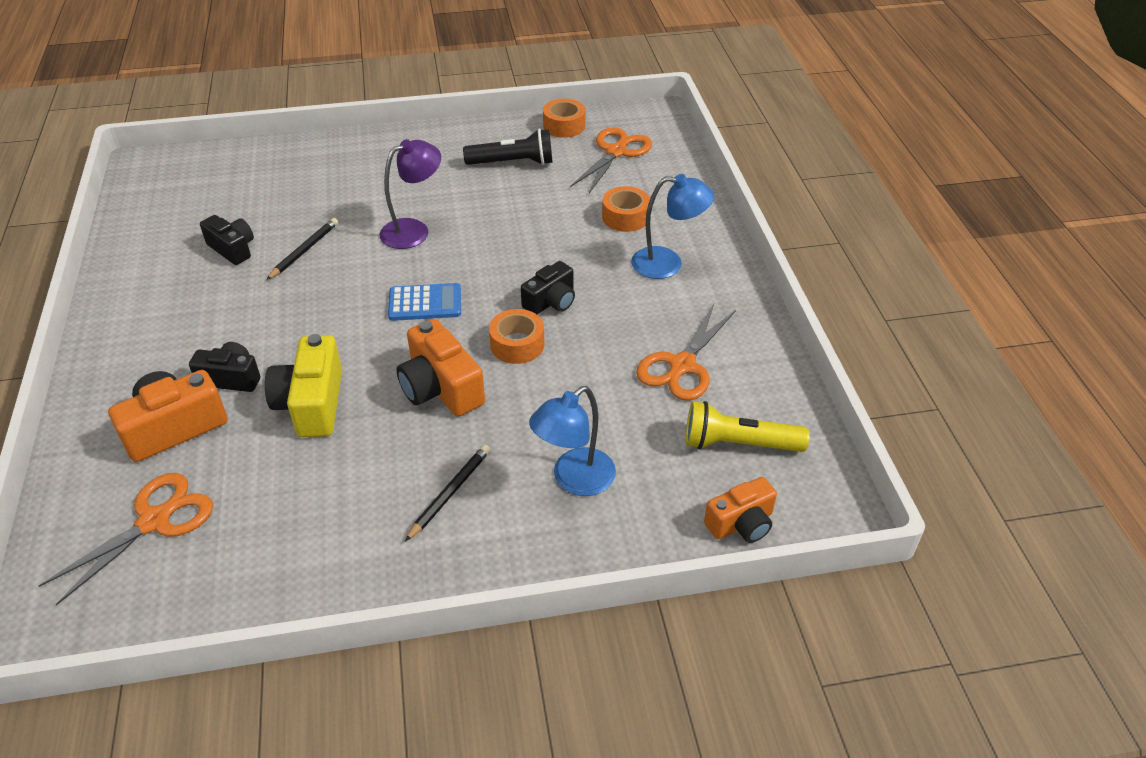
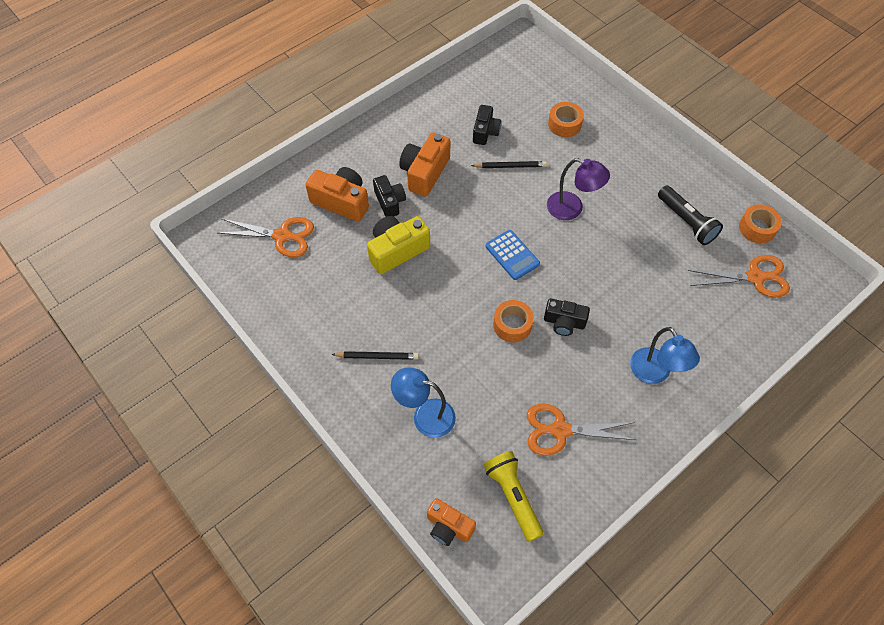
camera: 60 degrees right, 15 degrees up
(441, 388) = (449, 305): orange camera -> orange camera (424, 173)
(625, 217) = (684, 321): orange tape -> orange tape (564, 124)

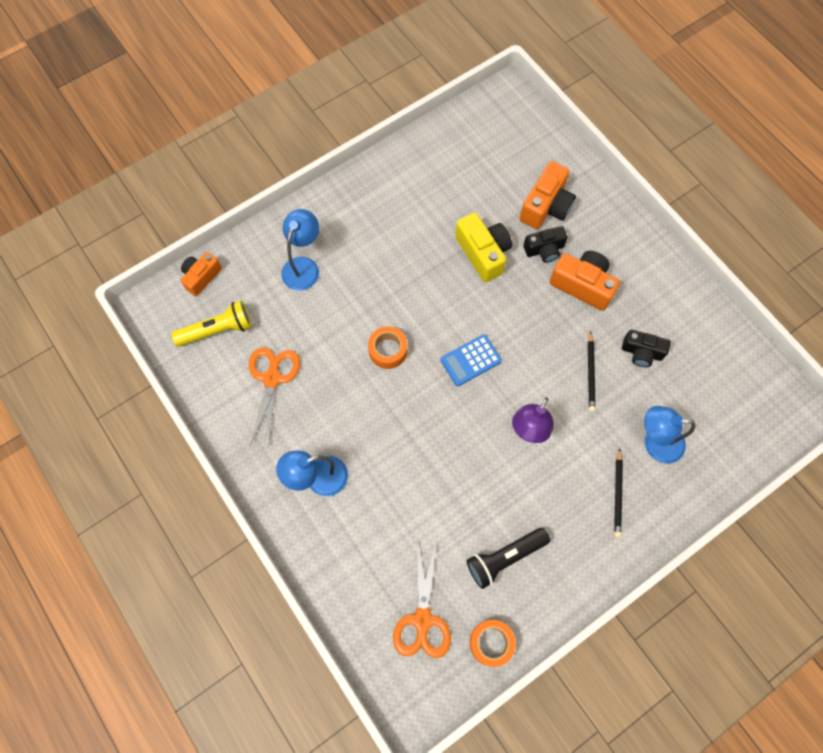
camera: 95 degrees right, 10 degrees up
(282, 236) = (506, 155): orange scissors -> none
(377, 356) = (367, 231): black pencil -> black pencil (617, 494)
(564, 124) = (655, 443): orange tape -> blue lamp
(564, 322) = (385, 400): black camera -> none

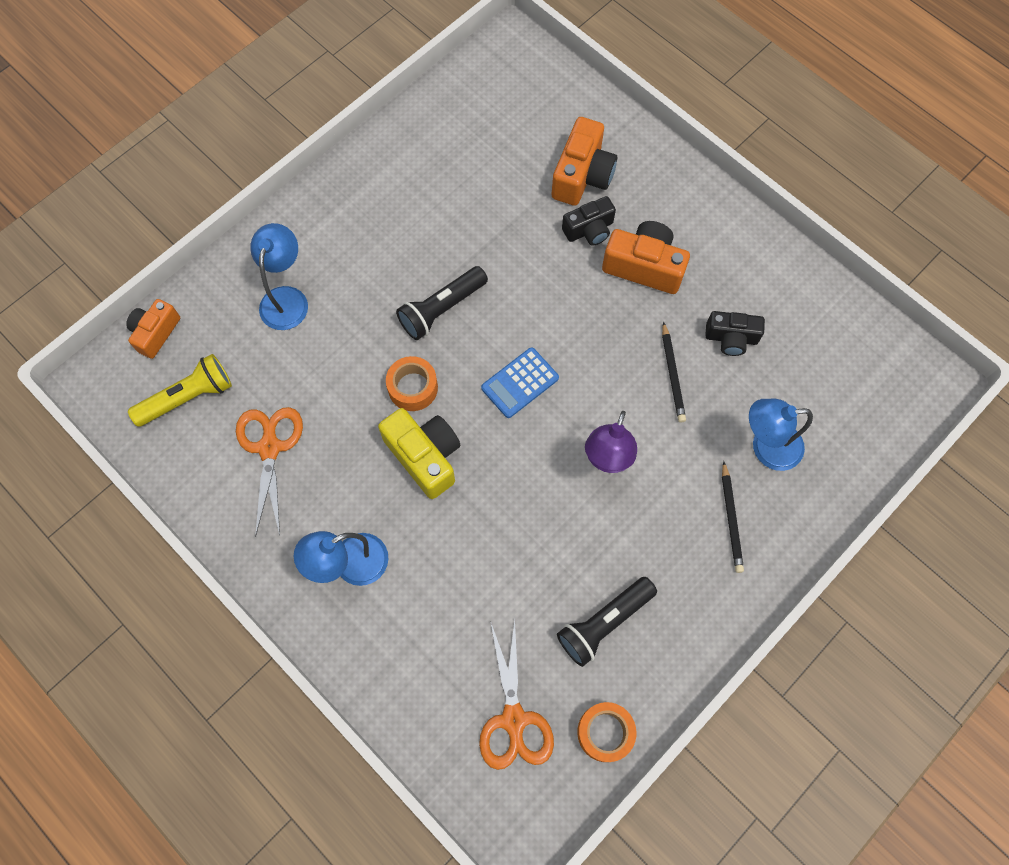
camera: 10 degrees left, 0 degrees up
(420, 293) = (441, 309): none -> black flashlight
(483, 253) = (513, 246): yellow camera -> yellow camera (424, 456)

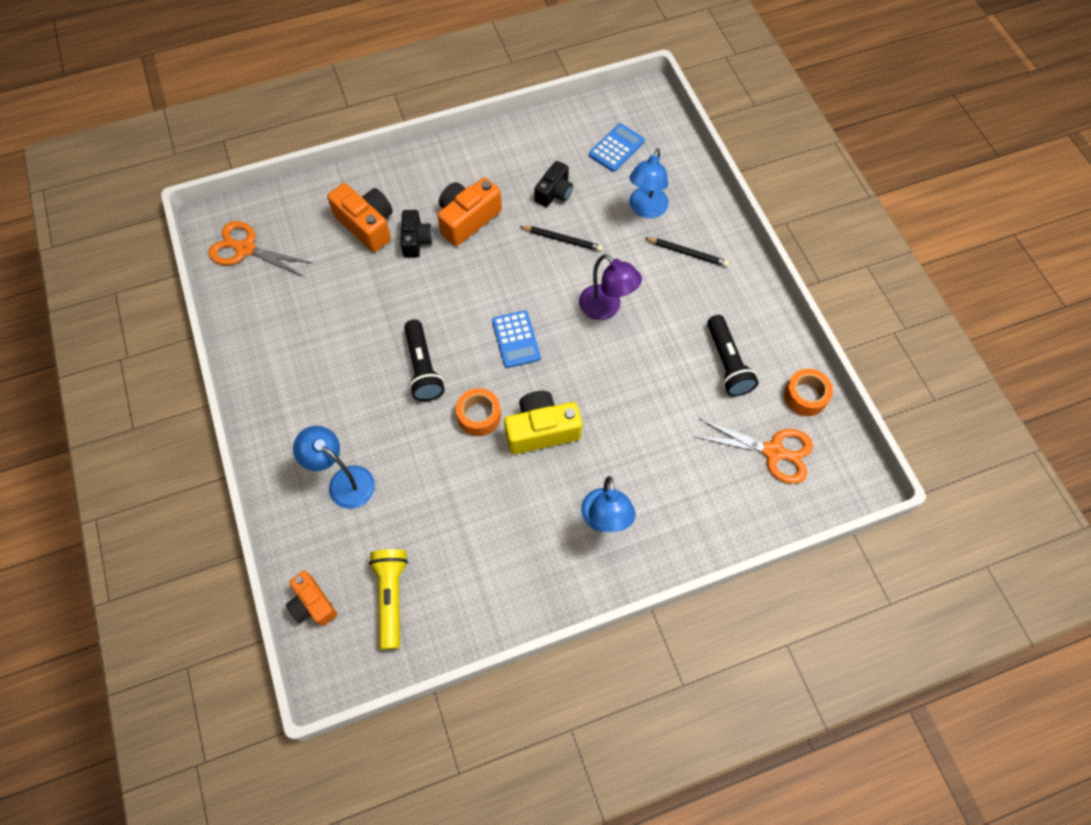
camera: 65 degrees left, 5 degrees down
(269, 448) = (473, 546): orange scissors -> orange scissors (245, 249)
(835, 378) = (616, 148): none -> blue calculator

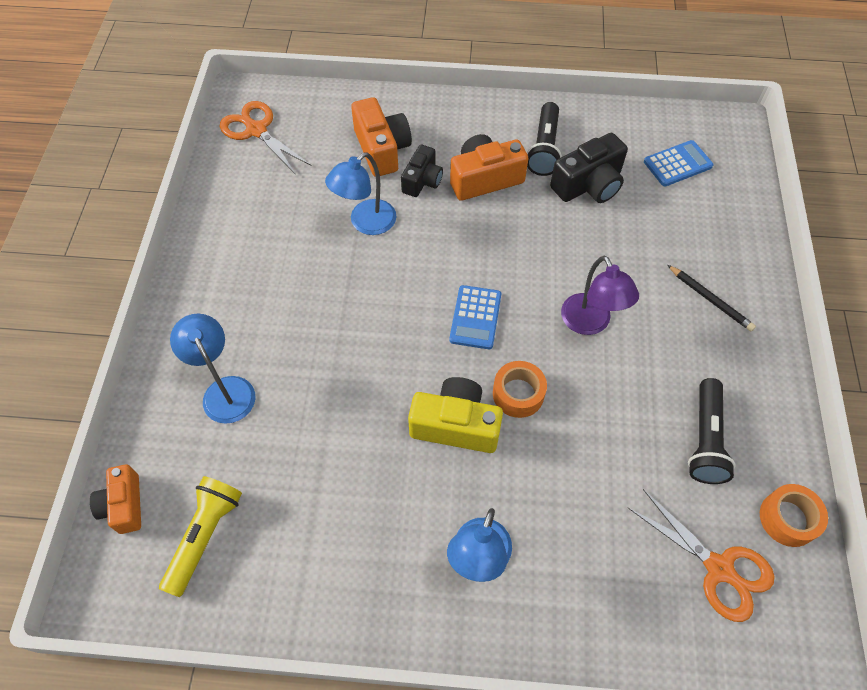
camera: 25 degrees right, 5 degrees down
(423, 368) = (364, 308): black flashlight -> black flashlight (544, 148)
(479, 416) = (396, 381): orange tape -> orange tape (518, 394)
(554, 193) = (589, 185): black camera -> black camera, size x1.53
(562, 240) = (575, 234): black pencil -> none
(646, 209) = (682, 237): blue lamp -> blue lamp (365, 223)

